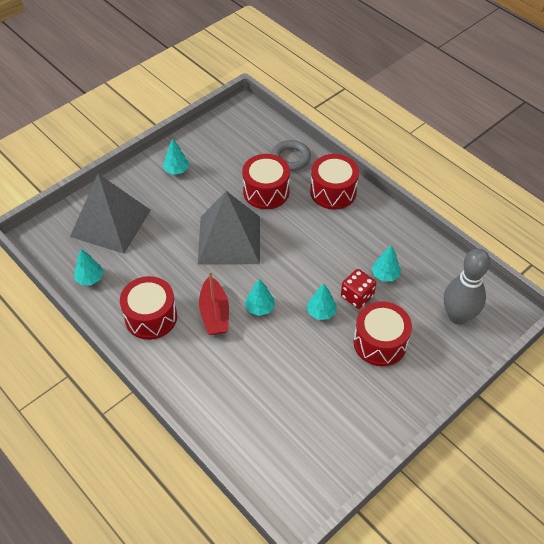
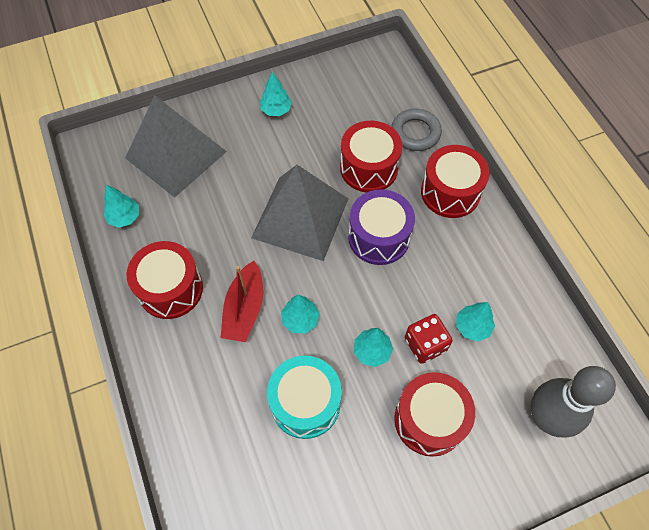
camera: 20 degrees right, 10 degrees up
(287, 360) = (305, 403): none -> turquoise drum
(294, 236) = (379, 237): none -> purple drum

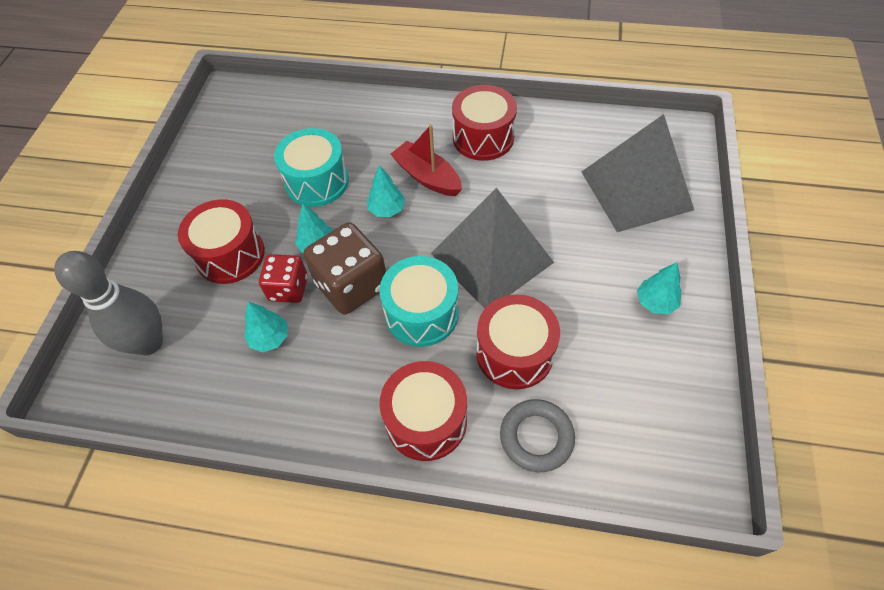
camera: 125 degrees right, 5 degrees down
(124, 217) = (579, 131): turquoise tree -> none
(379, 237) = (421, 313): purple drum -> turquoise drum
(389, 299) = (351, 285): none -> brown dice

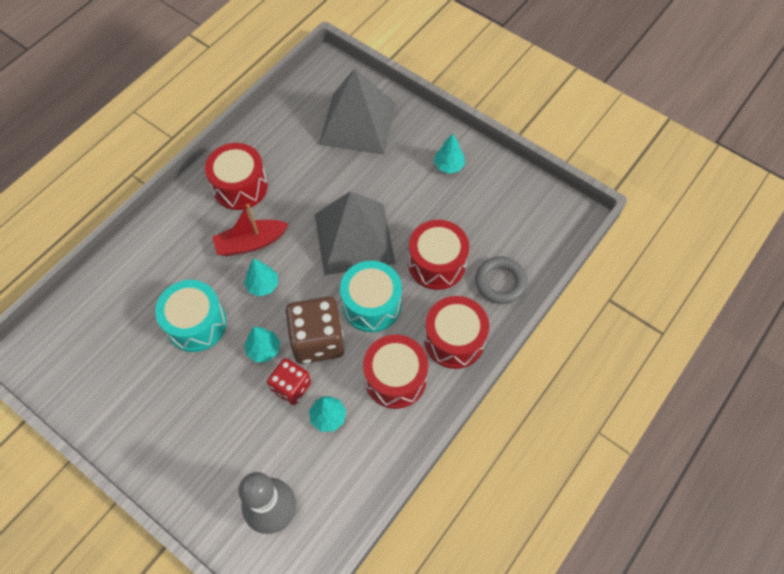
camera: 65 degrees left, 5 degrees up
(230, 255) = (227, 420): red drum -> red drum (395, 378)

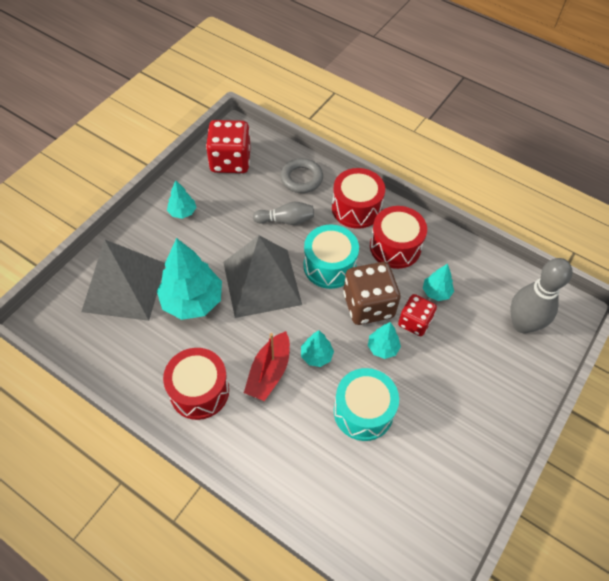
camera: 95 degrees left, 5 degrees down
(251, 243) = (269, 372): red boat -> red boat turned 45 degrees clockwise
(337, 178) = (192, 301): none -> turquoise tree
(436, 264) = (286, 220): red drum -> grey bowling pin
(524, 209) = (230, 161): none -> red dice

